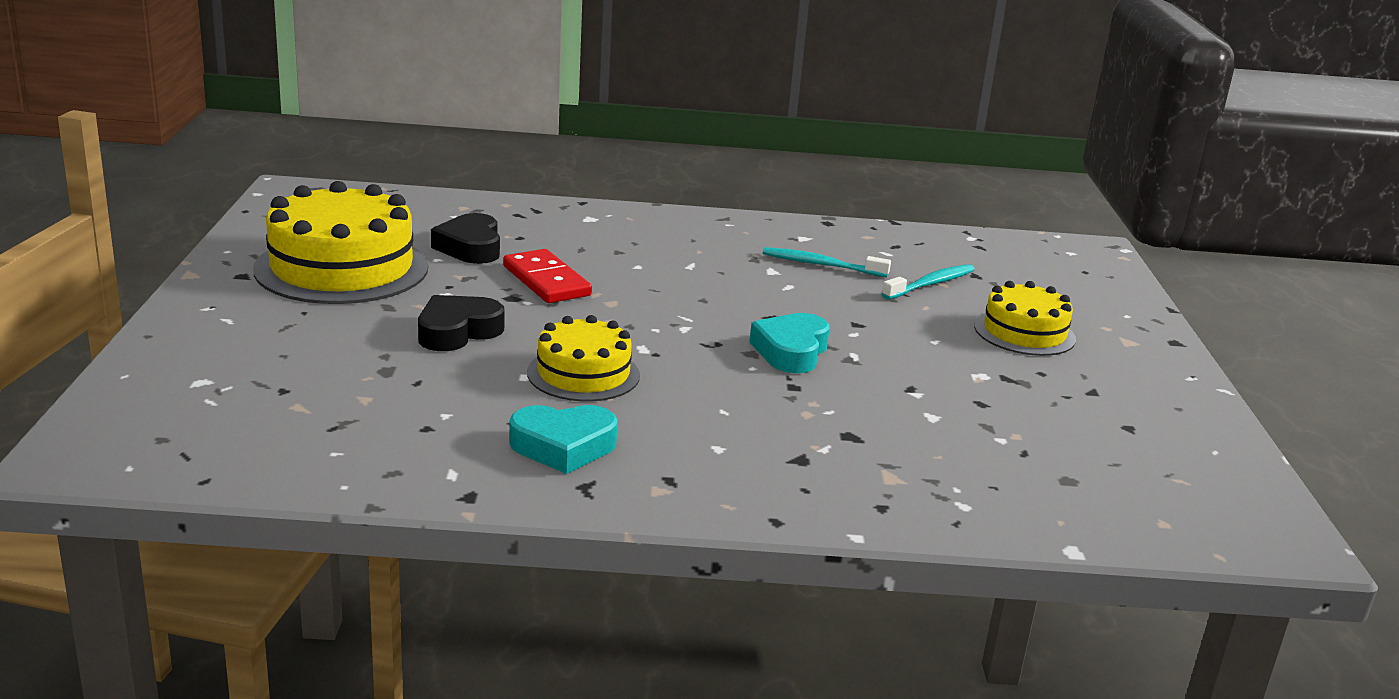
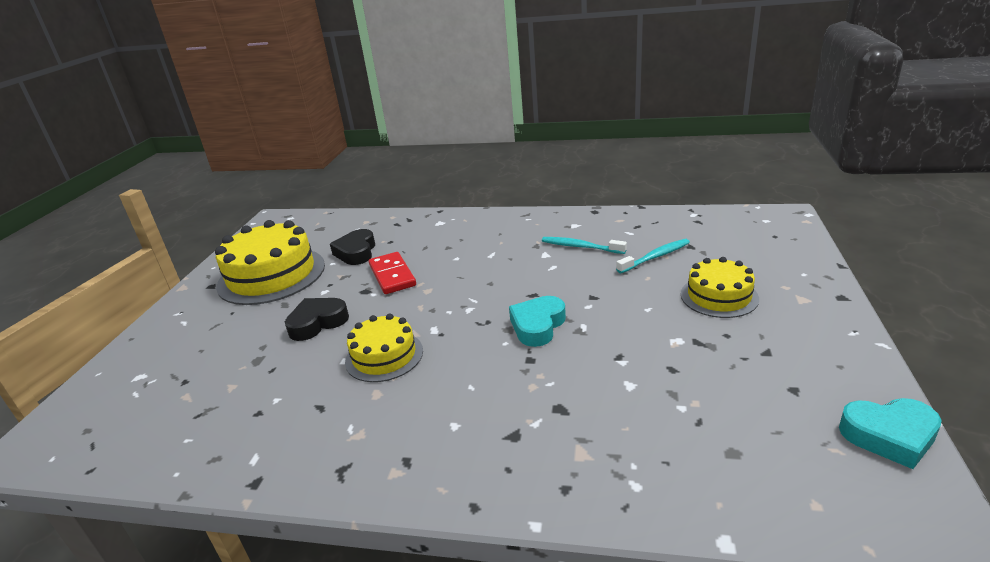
camera: 15 degrees right, 5 degrees up
(563, 446) = (342, 428): turquoise heart -> turquoise heart (889, 436)

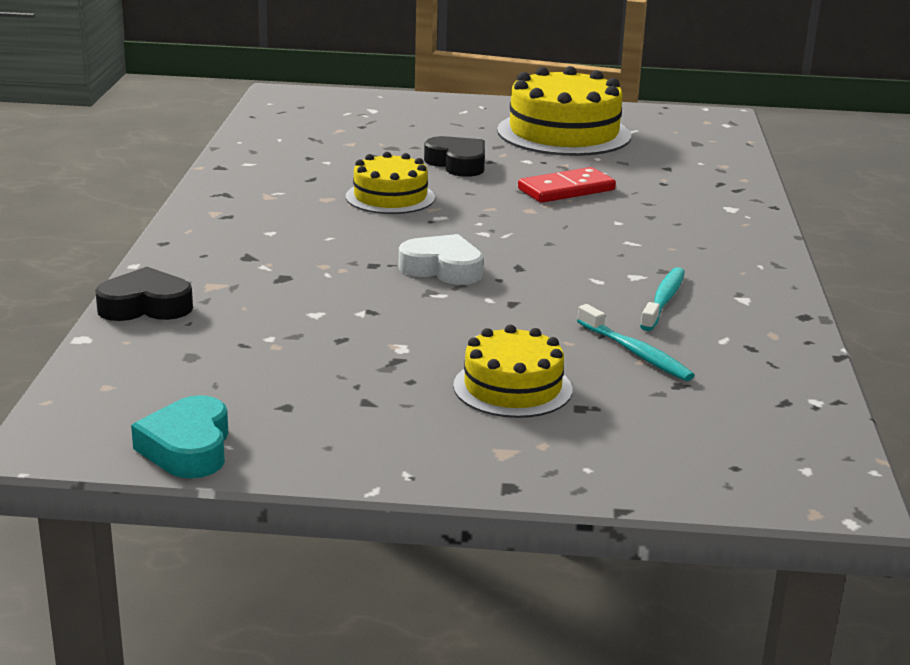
camera: 80 degrees right, 5 degrees down
(356, 252) = (628, 167): black heart -> black heart (145, 306)
(537, 326) = (442, 269): turquoise heart -> white heart

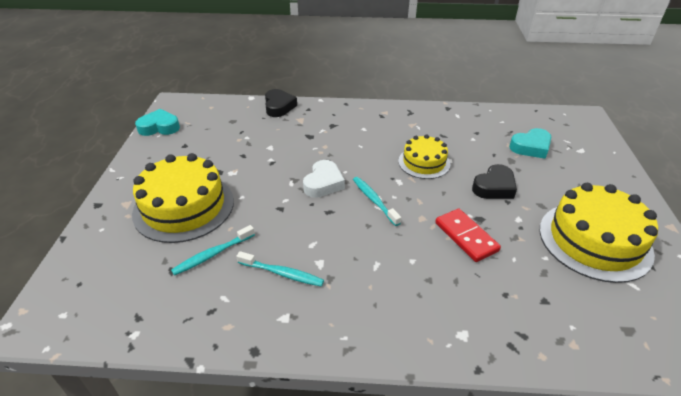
camera: 90 degrees right, 15 degrees up
(359, 133) = (531, 147): none -> turquoise heart
(490, 235) = (374, 201): none -> turquoise toothbrush
(512, 387) = (184, 207): yellow cake -> yellow cake, size x1.71

